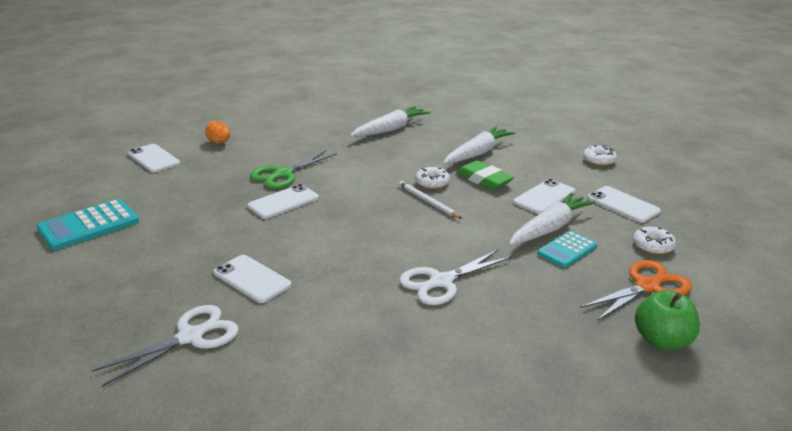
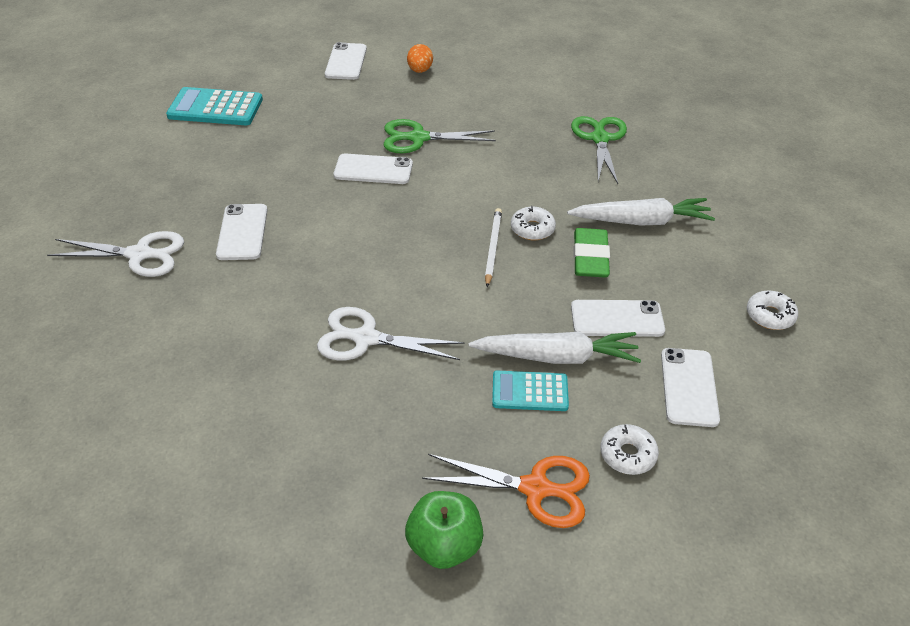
camera: 45 degrees right, 15 degrees up
(391, 129) = (599, 138): white carrot -> green scissors

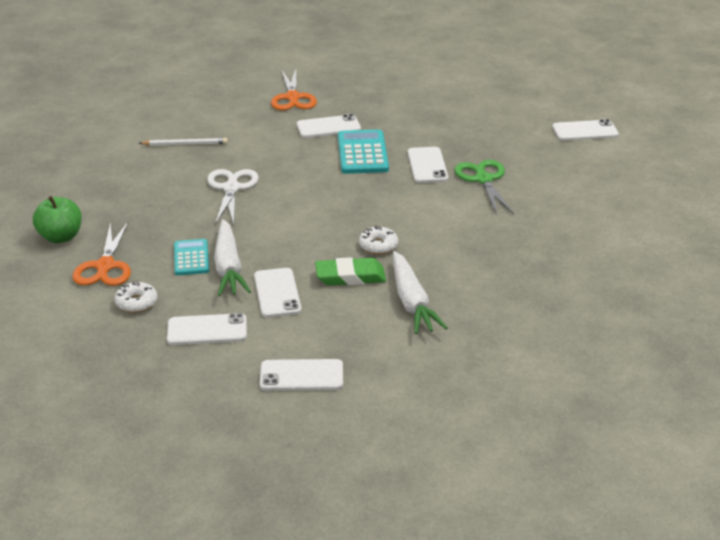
camera: 80 degrees right, 10 degrees down
(140, 254) = (293, 98): white scissors -> orange scissors
(215, 108) = (477, 90): turquoise calculator -> turquoise calculator (362, 153)
(420, 70) = (595, 167): orange egg -> none
(493, 248) = (347, 229): white pencil -> white pencil (185, 144)
(599, 138) = (536, 273): green scissors -> none
(770, 316) = (301, 375): white donut -> white phone

